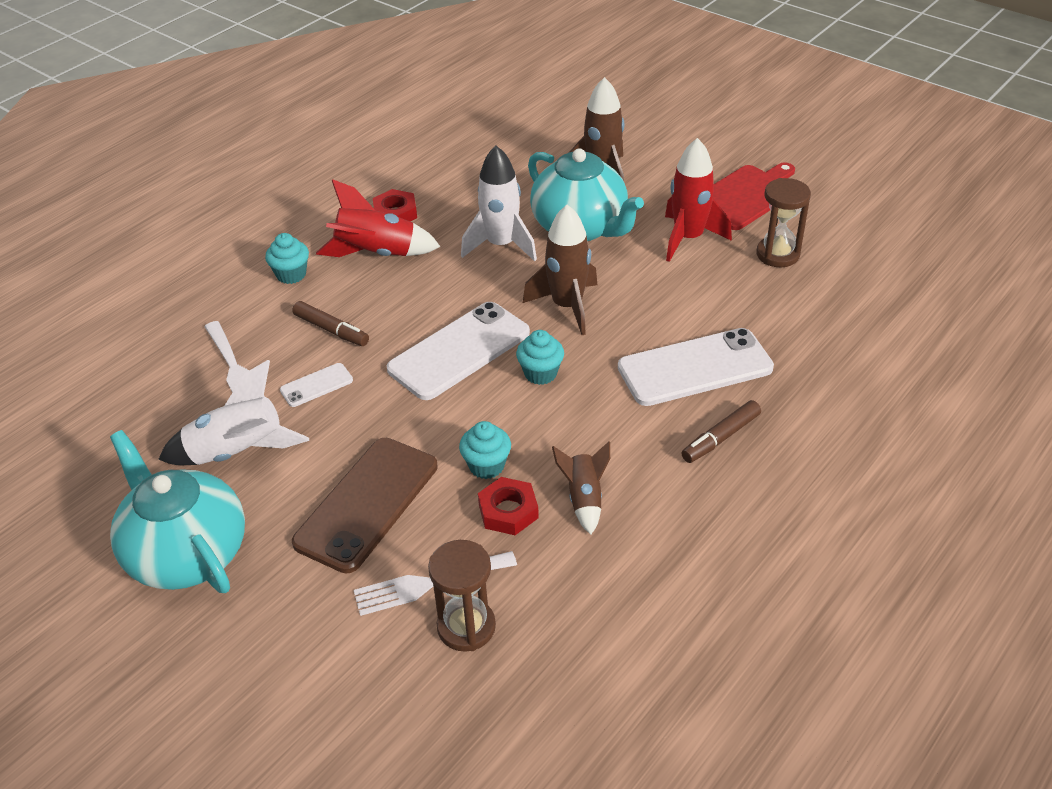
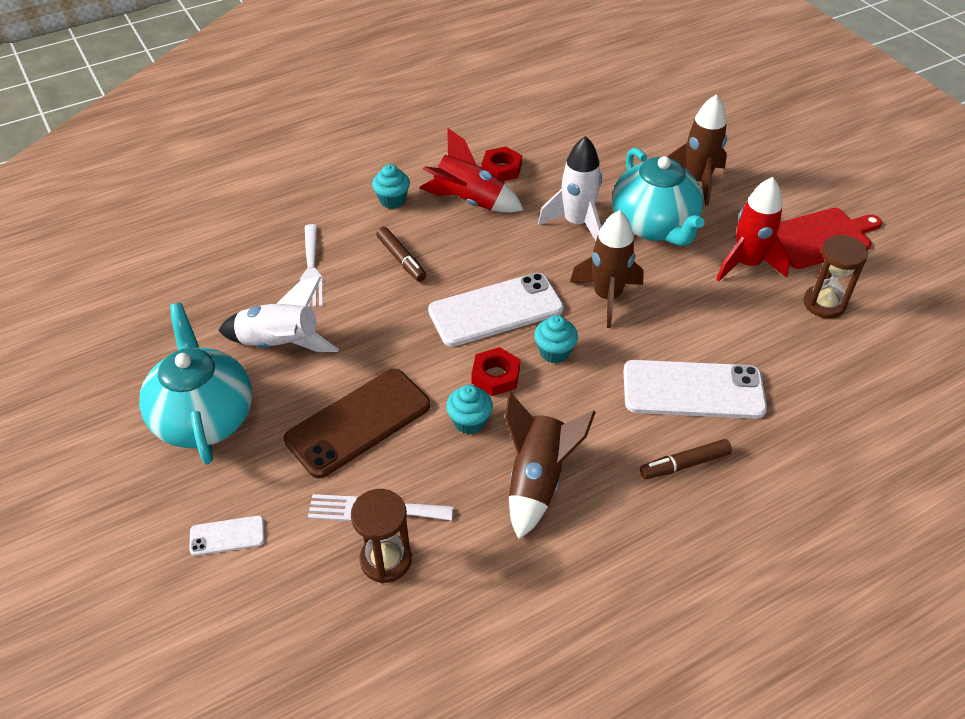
camera: 20 degrees right, 5 degrees up
(316, 385) = (367, 305): white phone -> white phone (227, 536)
(508, 511) = (468, 469): red nut -> red nut (495, 376)
(584, 499) = (537, 480): brown rocket -> brown rocket, size x1.65

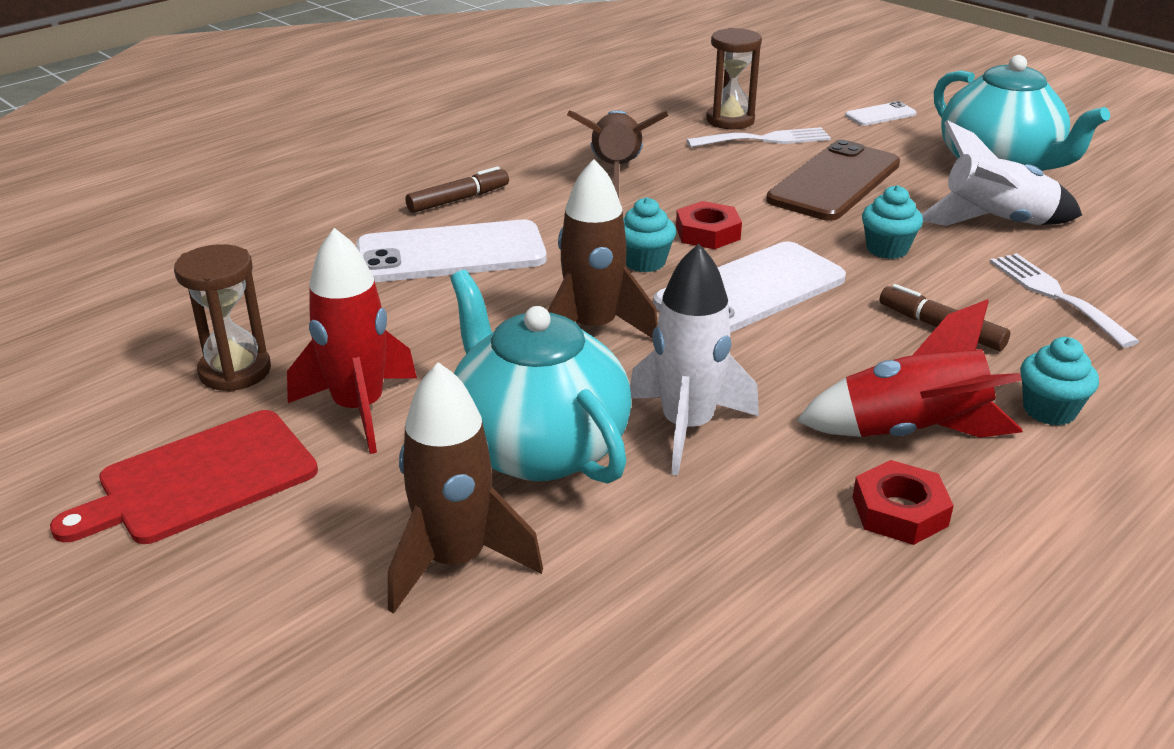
camera: 165 degrees right, 15 degrees down
(469, 422) = (713, 197): turquoise cupcake -> turquoise cupcake (887, 249)

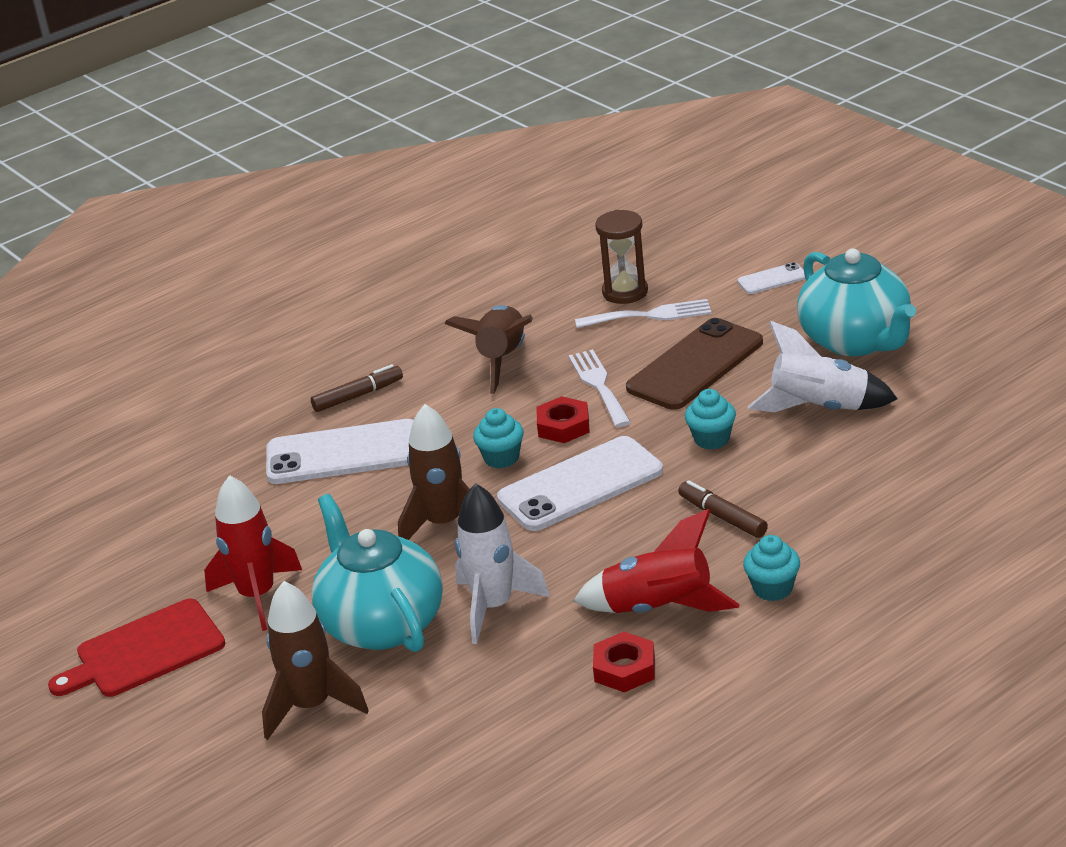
camera: 10 degrees right, 0 degrees up
(235, 371) = (169, 566): brown hourglass -> none
(1055, 295) = (833, 483): white fork -> white fork (599, 385)

